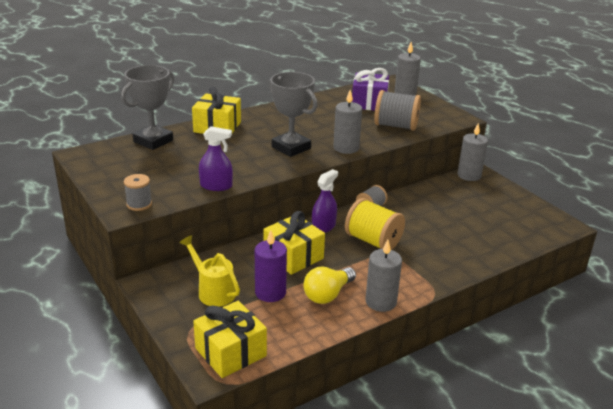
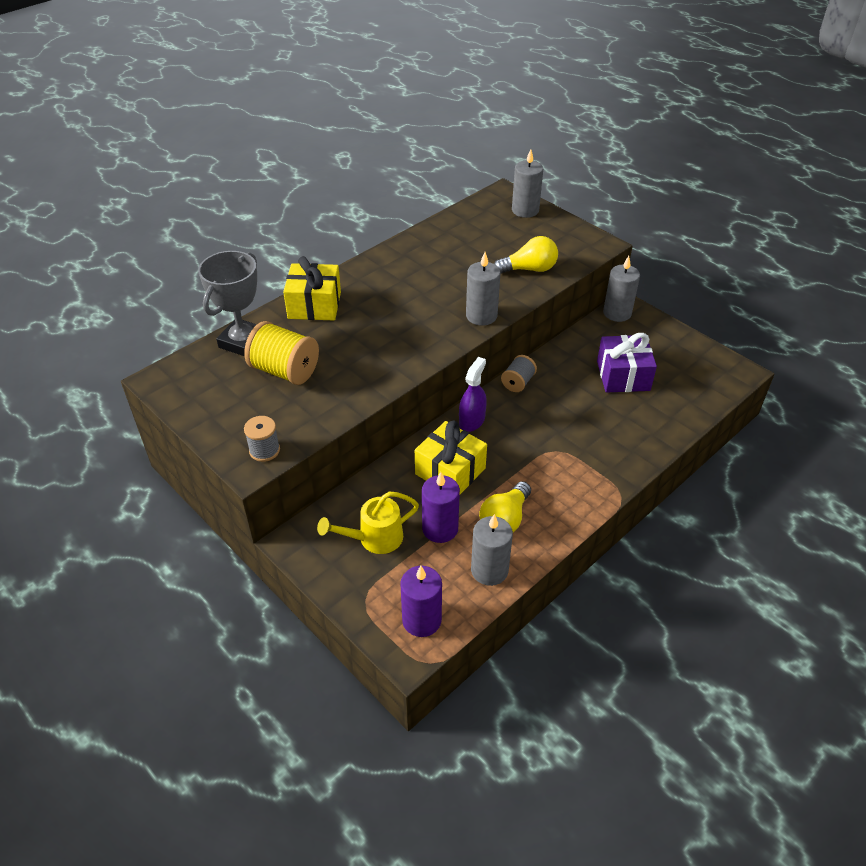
camera: 10 degrees left, 15 degrees up
(213, 291) = (374, 539): yellow watering can -> yellow watering can turned 60 degrees counterclockwise
(216, 186) = (347, 404): purple spray bottle -> none
(230, 352) = (421, 620): yellow gift -> purple candle
(291, 148) = (416, 326): grey trophy -> none
(369, 103) = (486, 234): purple gift -> purple gift (623, 376)
(373, 241) = (534, 432): yellow spool -> yellow spool (285, 371)
(381, 302) = (566, 519): grey candle -> grey candle (489, 570)
(395, 126) = (529, 269): grey spool -> yellow light bulb

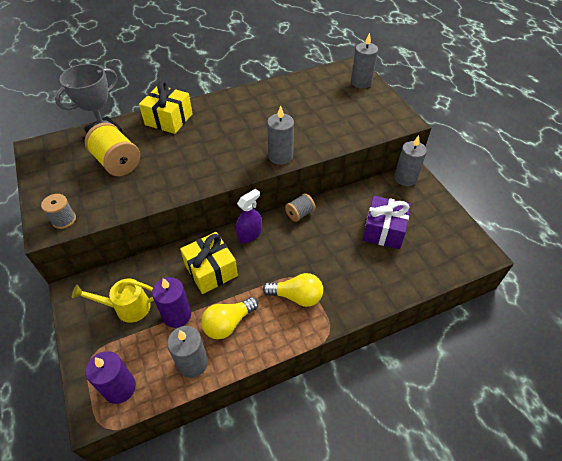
camera: 20 degrees right, 5 degrees up
(529, 269) = (338, 128): yellow light bulb -> yellow light bulb (297, 296)

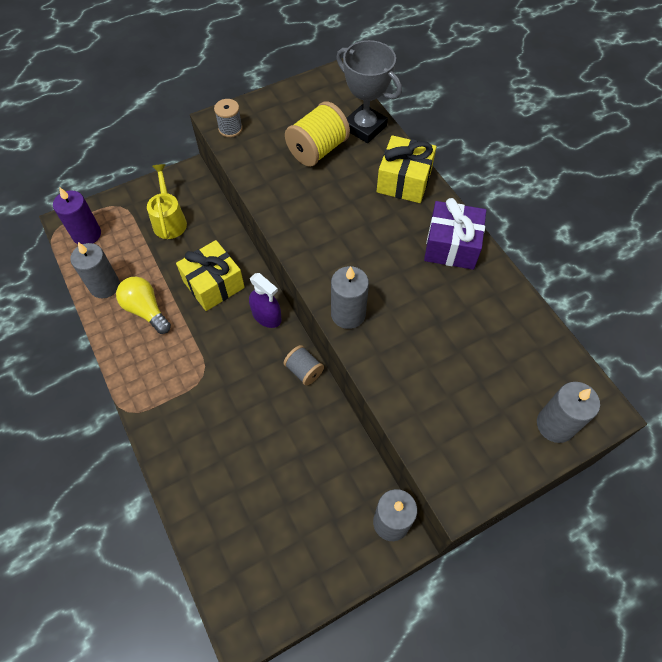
camera: 85 degrees right, 10 degrees up
(177, 315) = (158, 263): purple candle -> none
(297, 296) = (176, 375): yellow light bulb -> none
(383, 230) = (281, 481): purple gift -> purple gift (451, 246)

